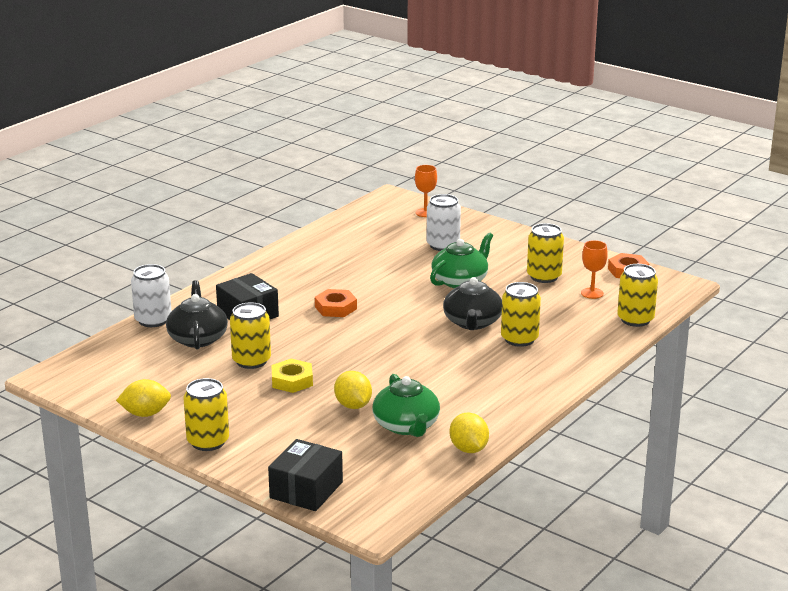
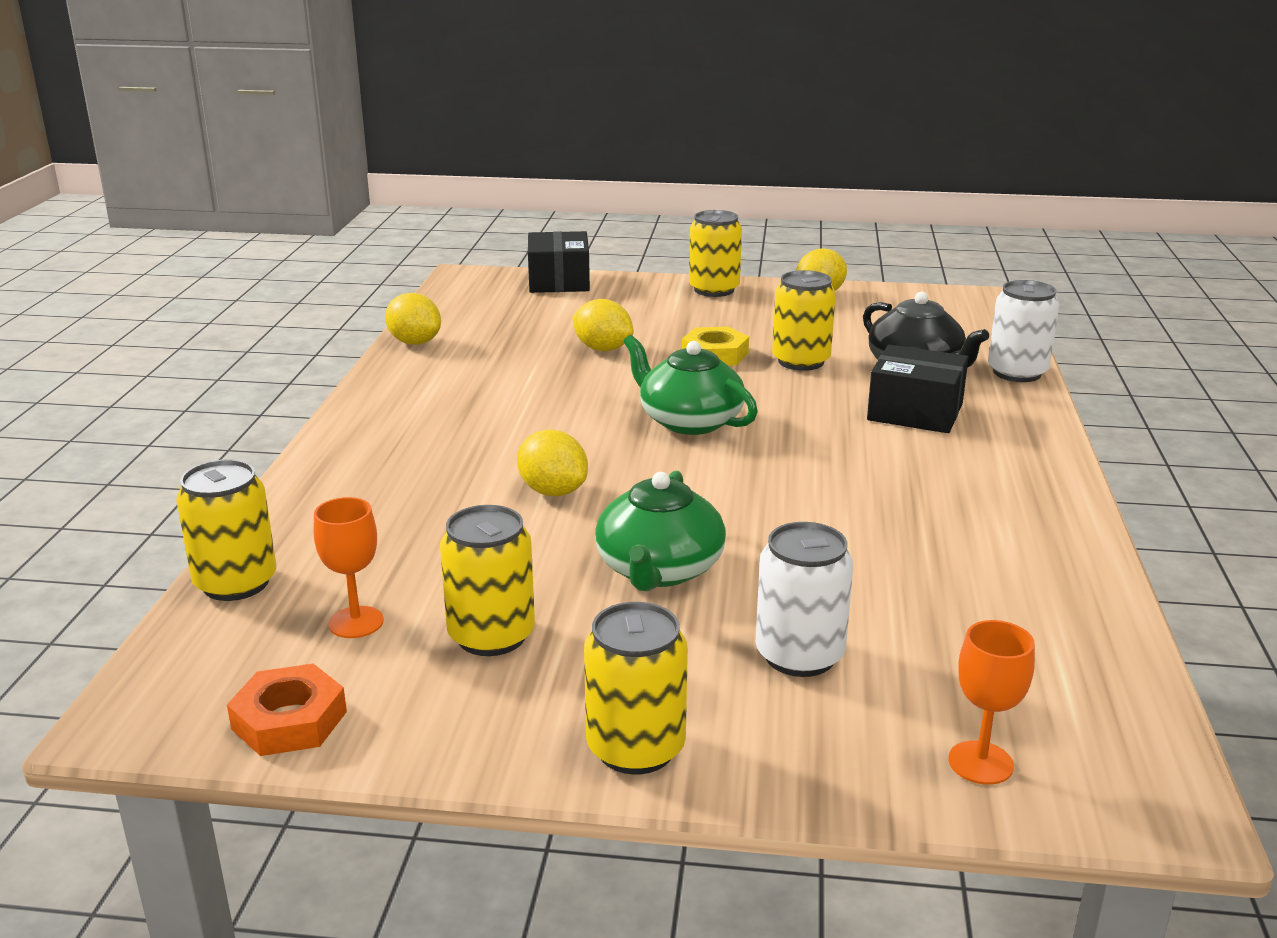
camera: 150 degrees right, 0 degrees up
(336, 308) = (806, 455): orange nut -> none
(406, 426) = (513, 345): green teapot -> green teapot (689, 421)
(472, 322) = (553, 491): black teapot -> yellow lemon
(519, 339) = (447, 485): yellow can -> yellow can (635, 748)

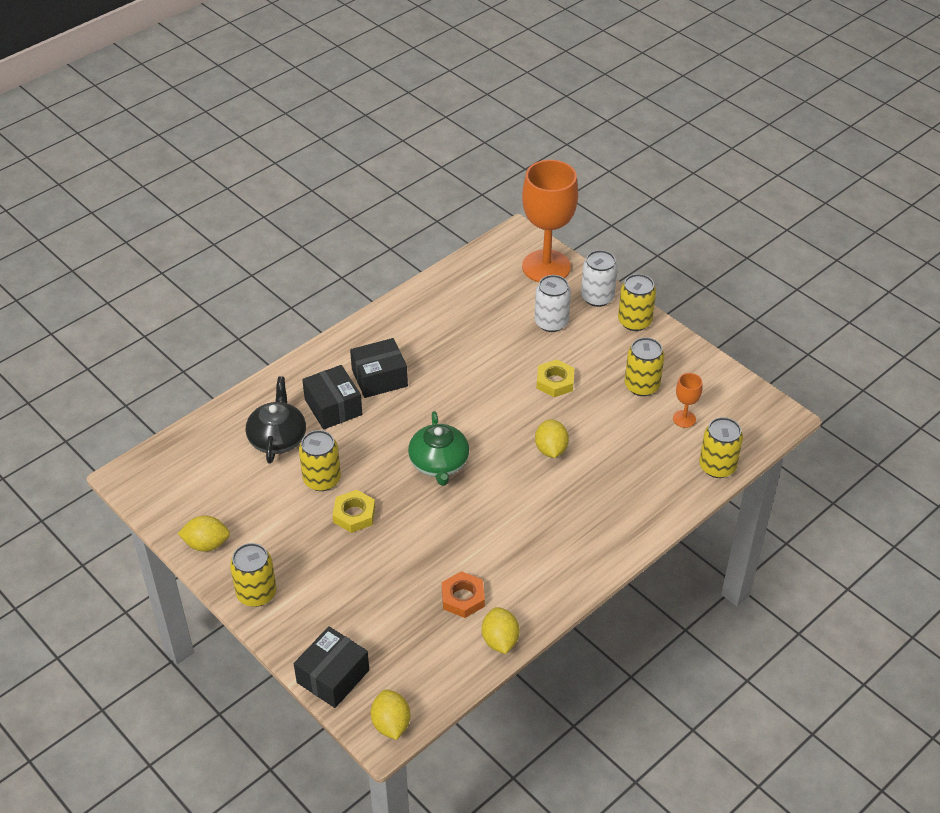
camera: 140 degrees left, 20 degrees up
(289, 720) = (731, 388): orange nut -> orange nut (463, 598)
(603, 349) = (404, 560): yellow lemon -> yellow lemon (391, 724)
(659, 569) = (555, 382): green teapot -> yellow nut
(921, 459) = (379, 378): none -> black box
(980, 763) = (546, 267): orange goblet -> orange goblet, size x2.33
(1017, 373) = (241, 405): white can -> white can (597, 297)

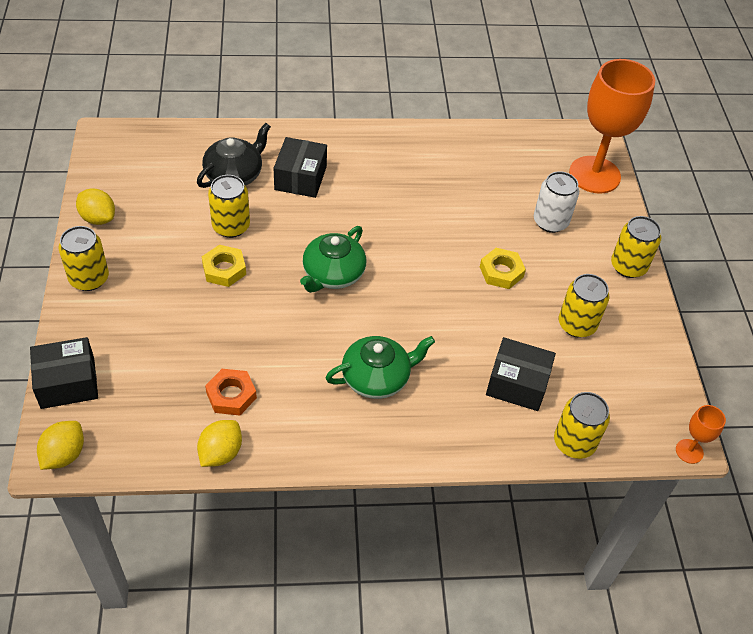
camera: 35 degrees right, 5 degrees up
(379, 378) = (360, 178): black box -> black box (517, 384)
(549, 514) = (377, 377): none -> green teapot
(551, 449) = (437, 325): yellow lemon -> none
(597, 297) = (614, 226): white can -> none
(684, 419) = (586, 379): orange goblet -> orange goblet (689, 451)

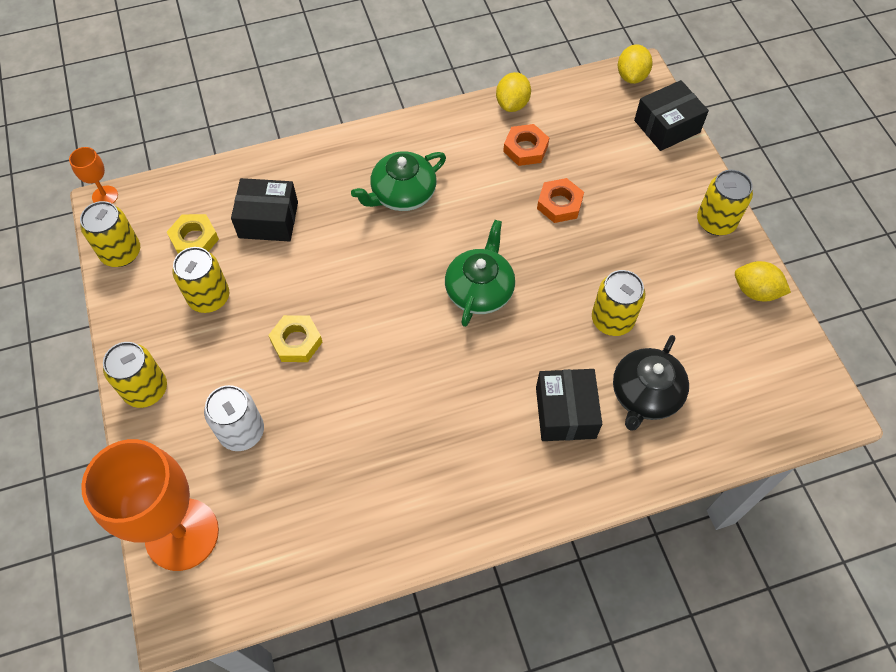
camera: 170 degrees right, 10 degrees up
(224, 269) = (592, 266): yellow nut -> yellow nut (194, 239)
(225, 330) = (559, 204): none -> orange nut
(574, 443) = (212, 179): yellow can -> yellow can (121, 253)

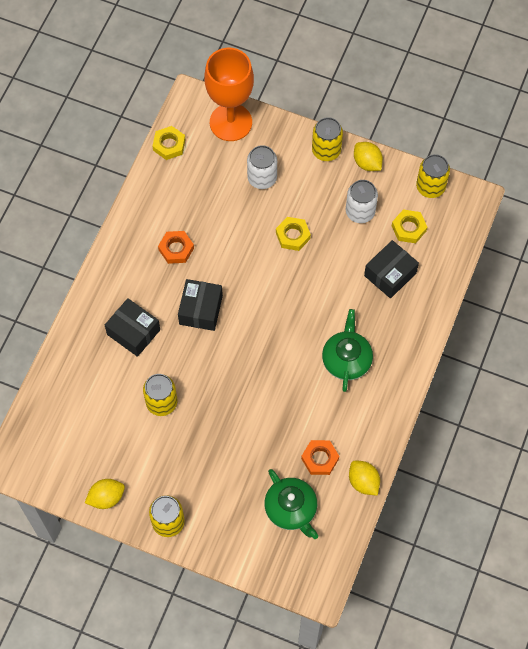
camera: 130 degrees right, 5 degrees up
(105, 196) = (482, 201): orange goblet -> none
(209, 297) = (360, 212): yellow can -> white can
(277, 586) = (169, 145): none -> yellow nut
(479, 290) = (243, 349): green teapot -> green teapot (291, 509)
(559, 204) = (261, 442): orange nut -> orange nut (176, 249)
(631, 76) = (322, 582): yellow lemon -> yellow lemon (367, 163)
(645, 394) = (106, 380): black teapot -> none
(667, 126) = (261, 564): black box -> black box (200, 310)

